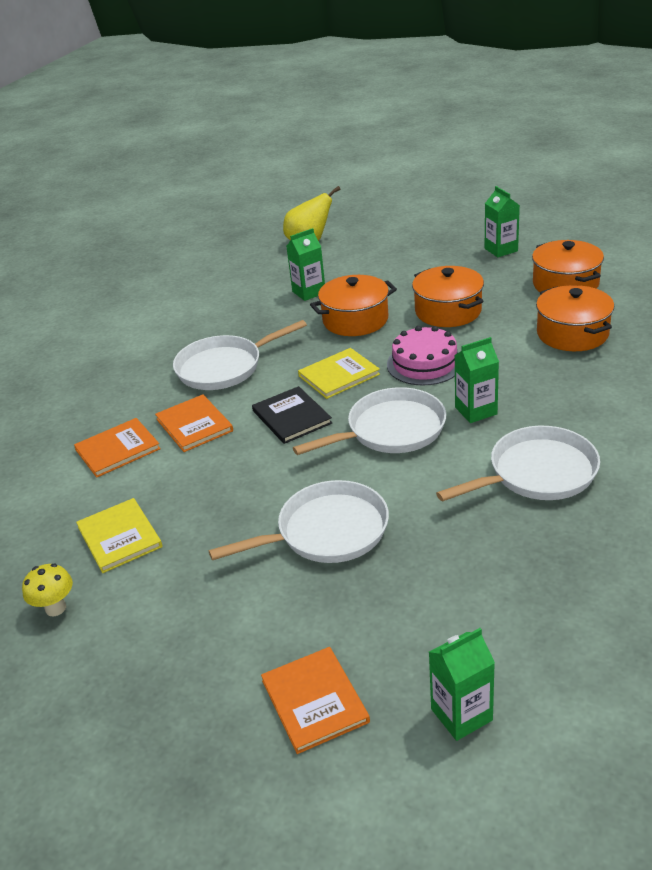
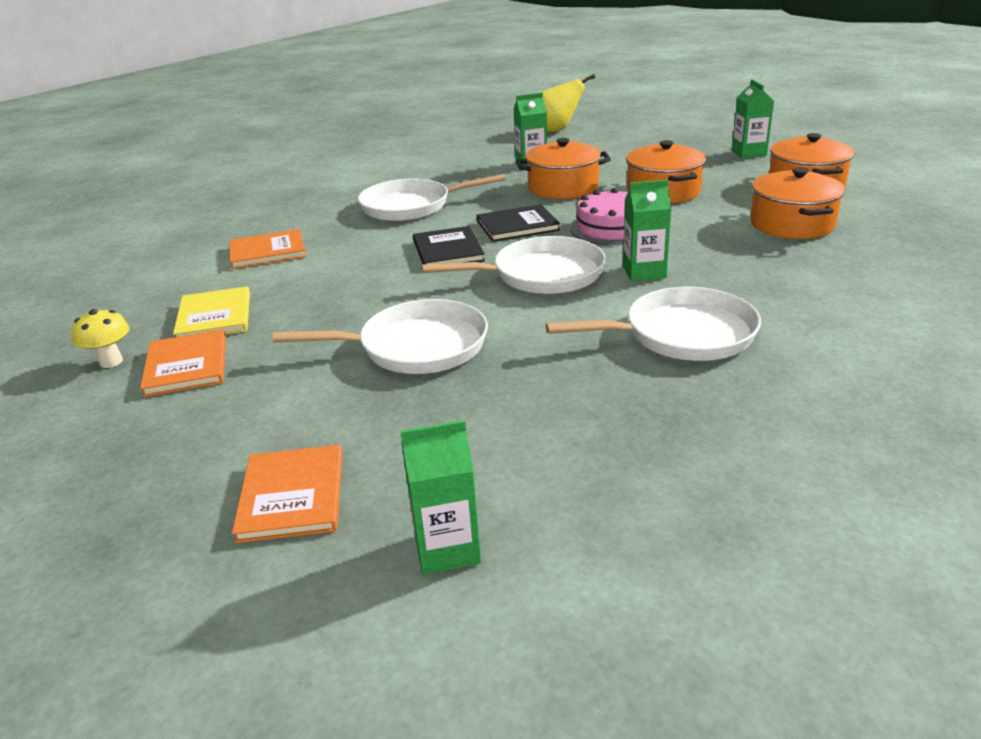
camera: 15 degrees right, 5 degrees down
(194, 425) = (351, 244): orange book -> orange book (186, 366)
(339, 375) = (517, 226): yellow book -> black book

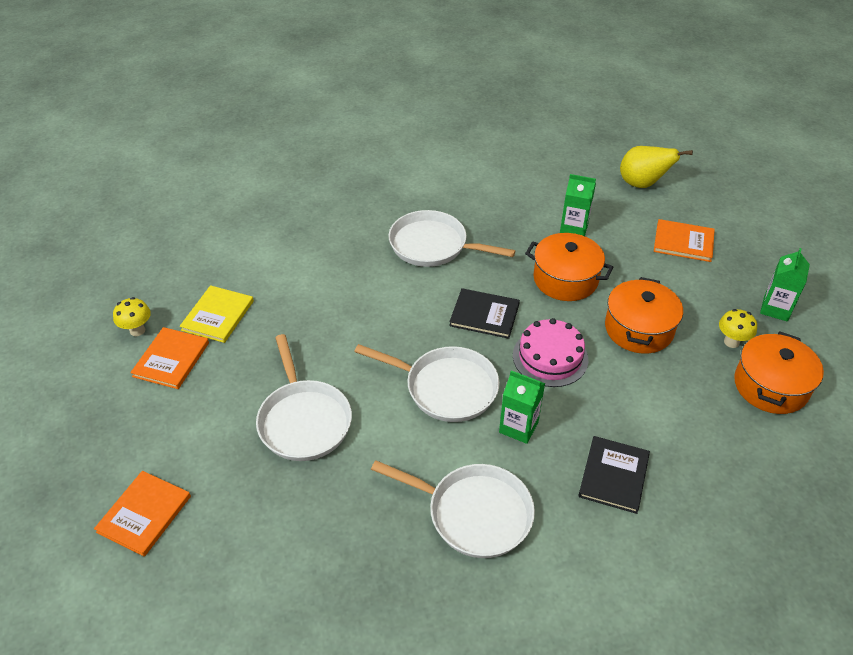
camera: 30 degrees right, 15 degrees up
(267, 252) = (298, 254): orange book -> orange book (683, 242)
(416, 347) = (303, 420): white pan -> white pan turned 45 degrees clockwise
(447, 549) = (182, 607): green carton -> none
(448, 251) = (410, 320): black book -> black book (613, 475)
(743, 176) = (731, 342): none -> yellow mushroom
(792, 224) = (695, 433): orange pot -> none

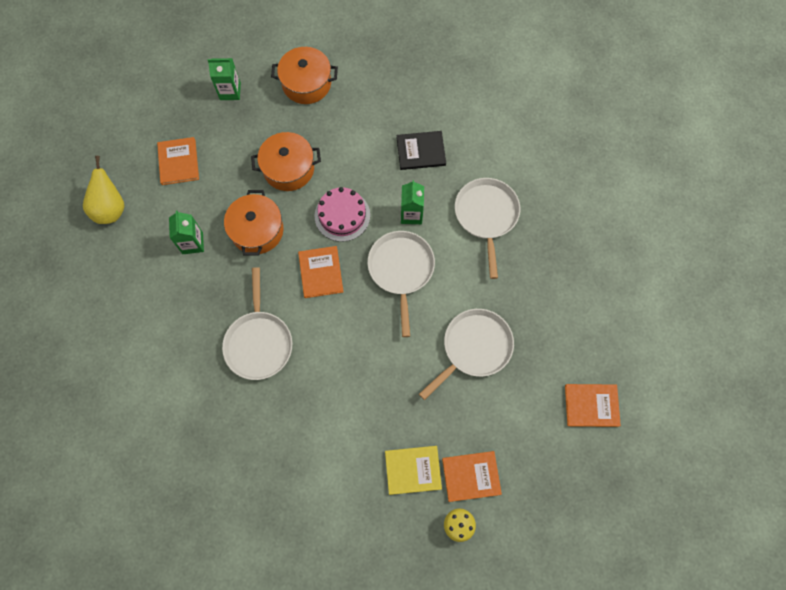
camera: 115 degrees left, 25 degrees up
(484, 315) = (321, 272): black book -> orange book
(731, 342) = (276, 111): yellow mushroom -> none

